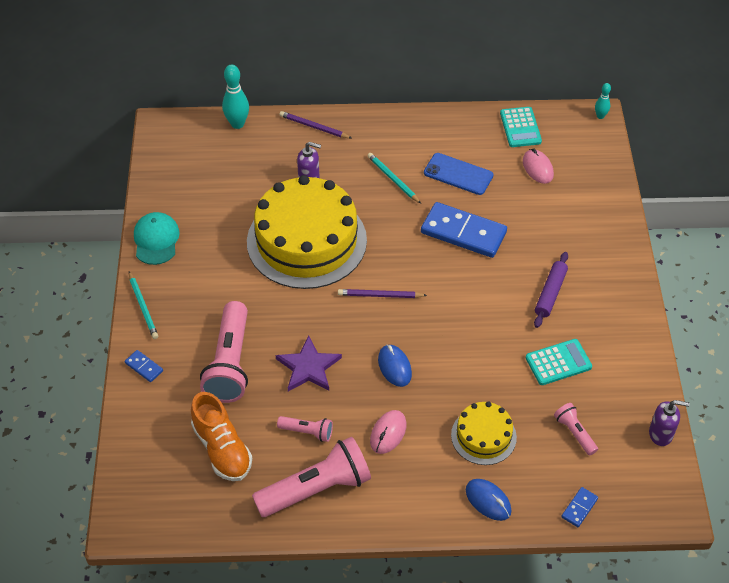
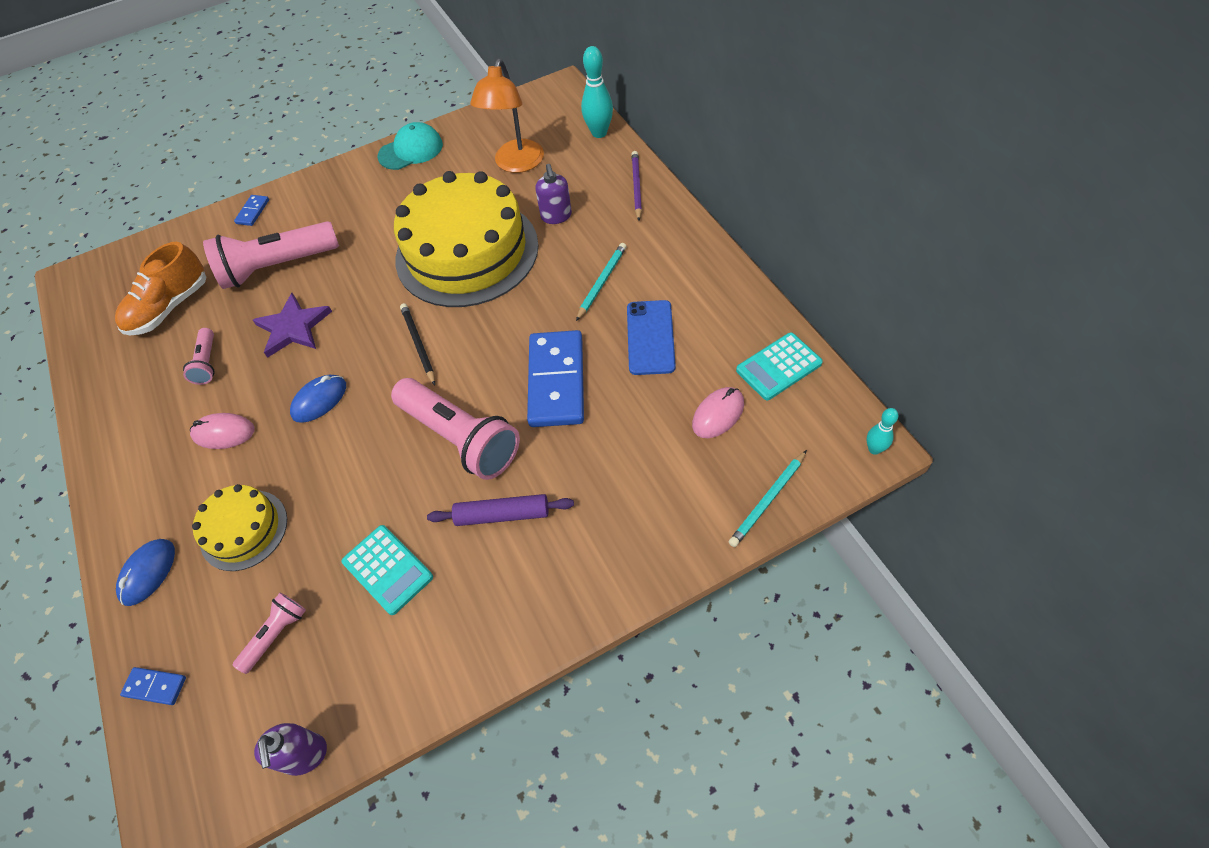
camera: 70 degrees right, 5 degrees up
(143, 307) = (324, 179): turquoise pencil -> turquoise pencil (768, 500)
(231, 182) = (516, 164): none -> orange lamp
(316, 489) = (135, 402): pink flashlight -> pink flashlight (460, 438)
(380, 295) = (418, 344): purple pencil -> black pencil

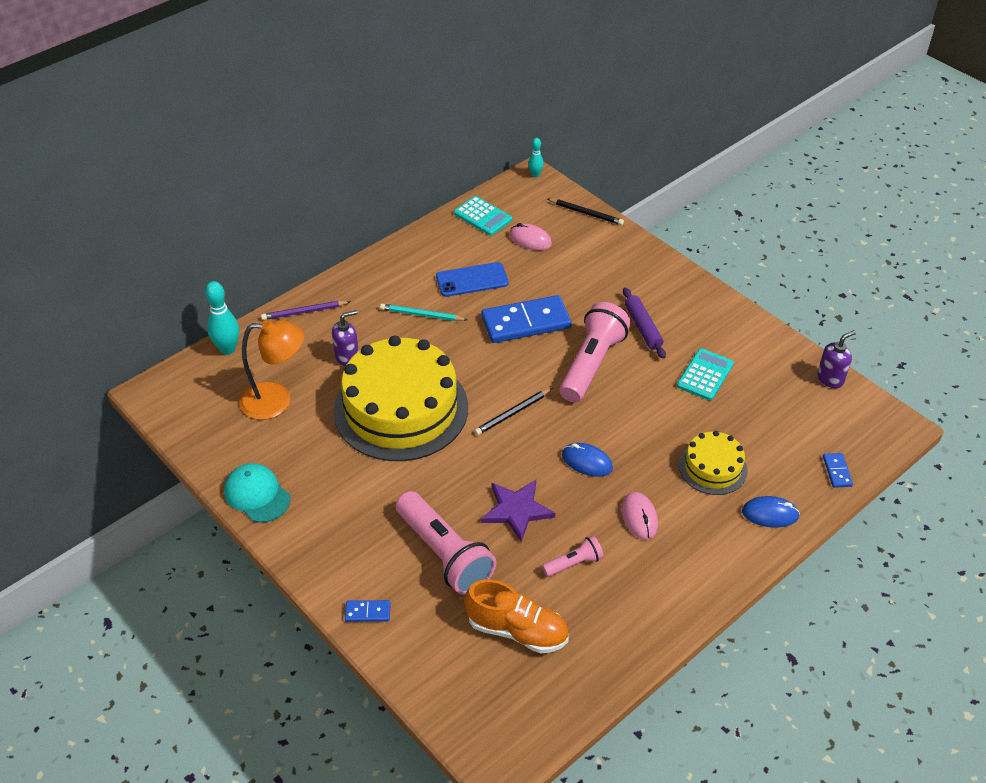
camera: 110 degrees left, 10 degrees down
(276, 634) = (773, 419): pink flashlight -> none
(768, 500) = (586, 213): turquoise pencil -> black pencil

